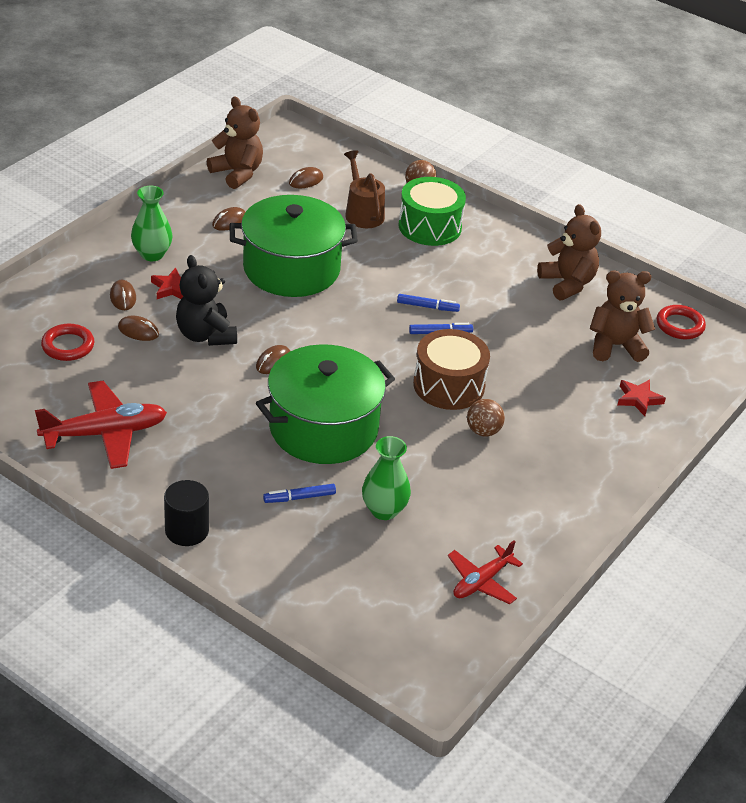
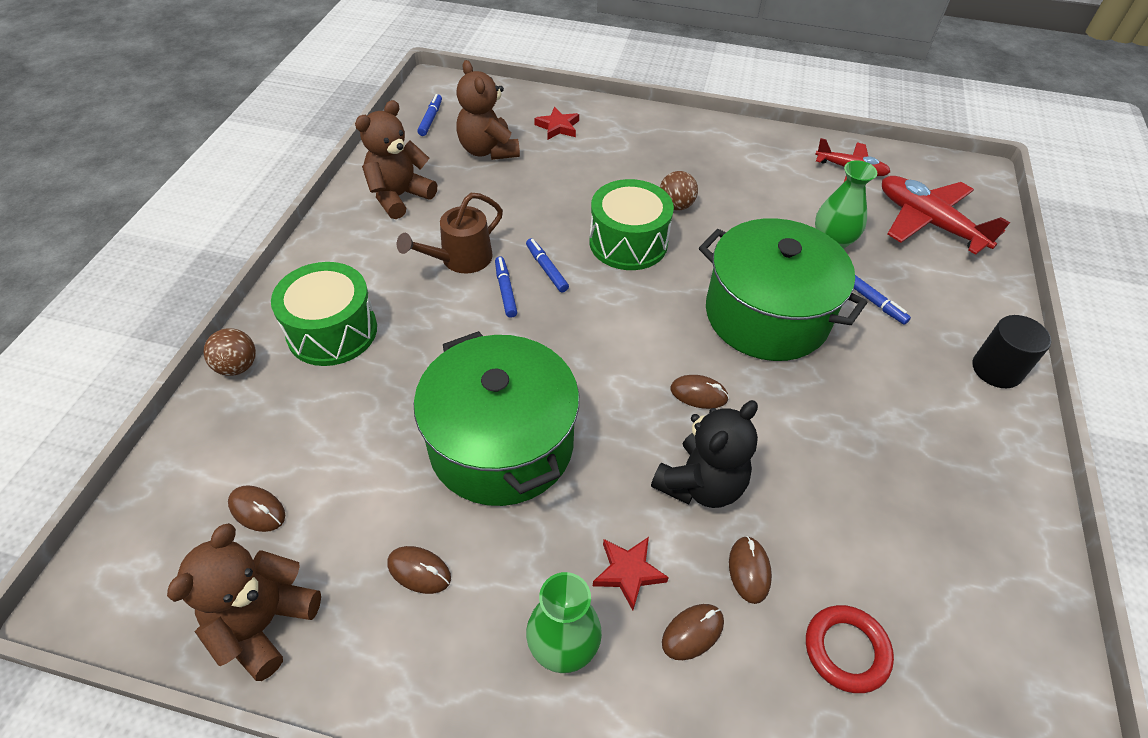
camera: 110 degrees left, 10 degrees up
(105, 433) = (950, 511): red plane -> red plane (928, 223)
(362, 213) = (325, 410): brown watering can -> brown watering can (460, 259)
(449, 385) = (628, 242): brown drum -> green drum
(680, 325) = (431, 119): red ring -> blue marker

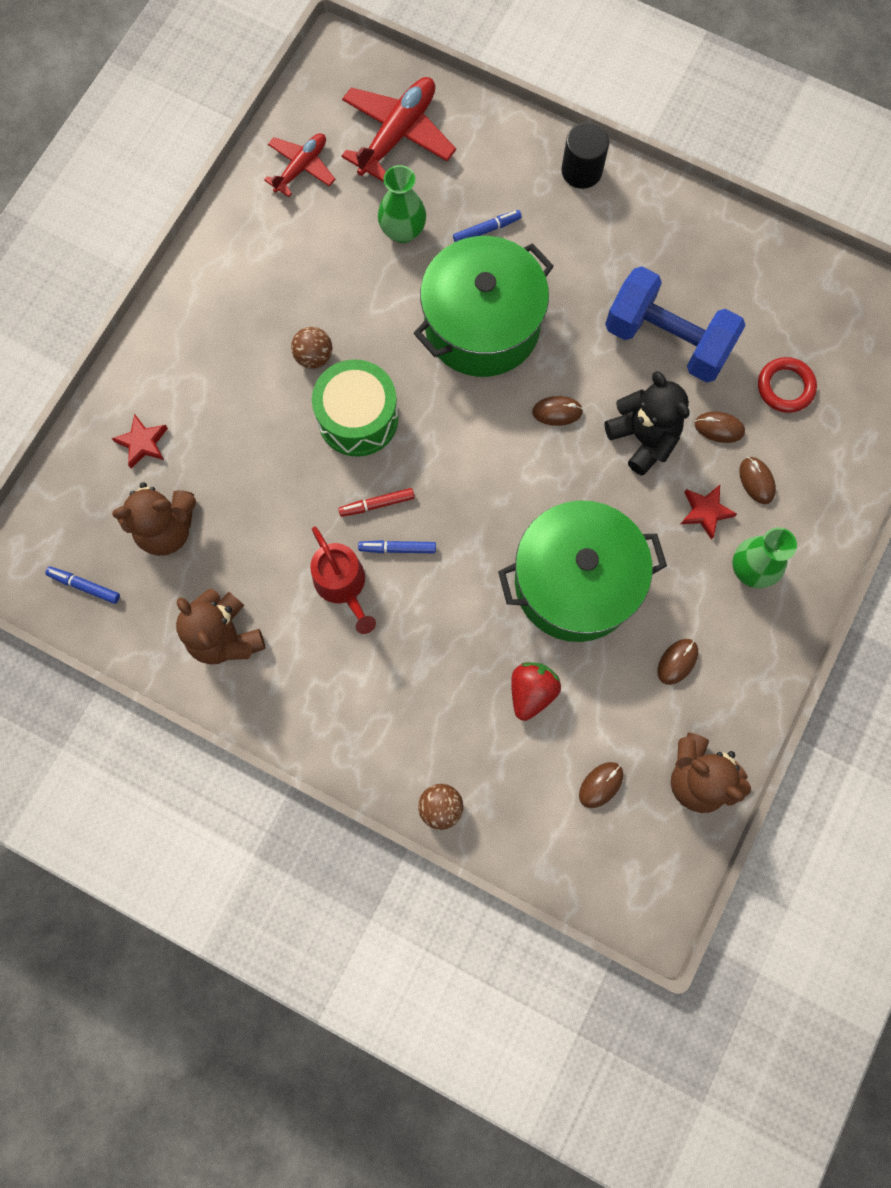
camera: 75 degrees left, 25 degrees up
(332, 331) = (415, 718): green drum -> none
(367, 423) = (531, 692): none -> red strawberry
(460, 259) = (343, 585): brown watering can -> red watering can
(546, 269) = (377, 504): blue marker -> red marker
(699, 394) = (557, 412): brown mouse -> brown mouse turned 60 degrees clockwise
(839, 490) = (667, 340): none -> blue dumbbell
(928, 223) = (398, 134): red plane -> red plane turned 150 degrees clockwise

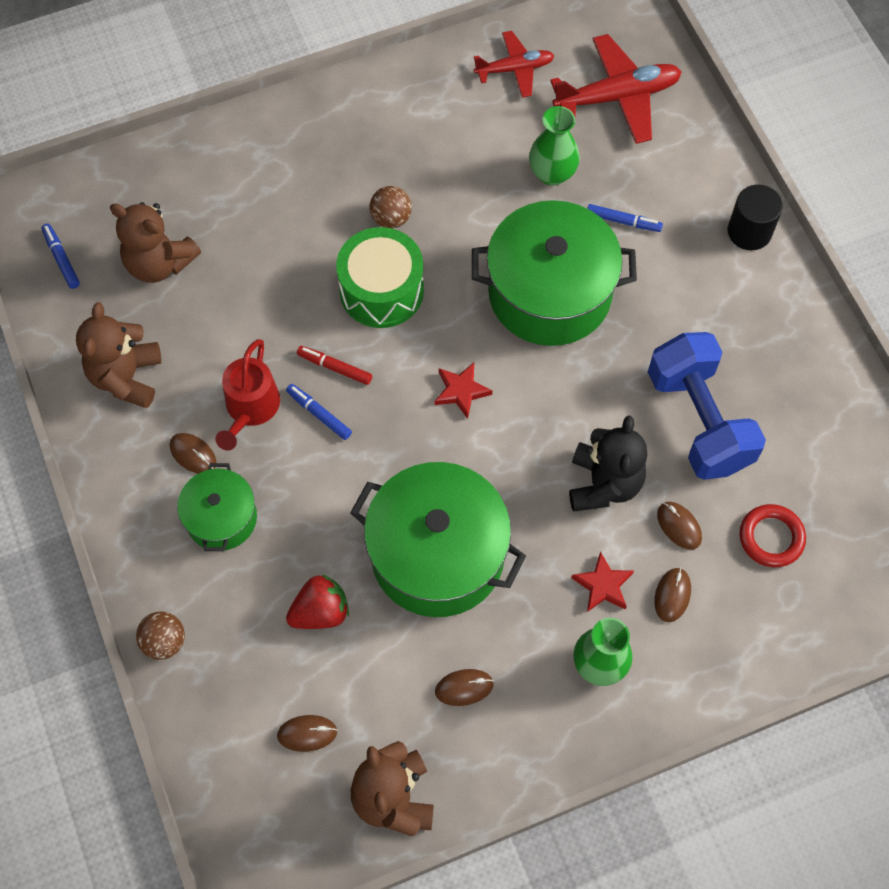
camera: 40 degrees right, 10 degrees down
(142, 443) = (201, 186): red star -> red star (461, 391)
(397, 683) = (221, 518): none -> green pot
(557, 412) = (549, 407): brown mouse -> brown mouse (193, 454)

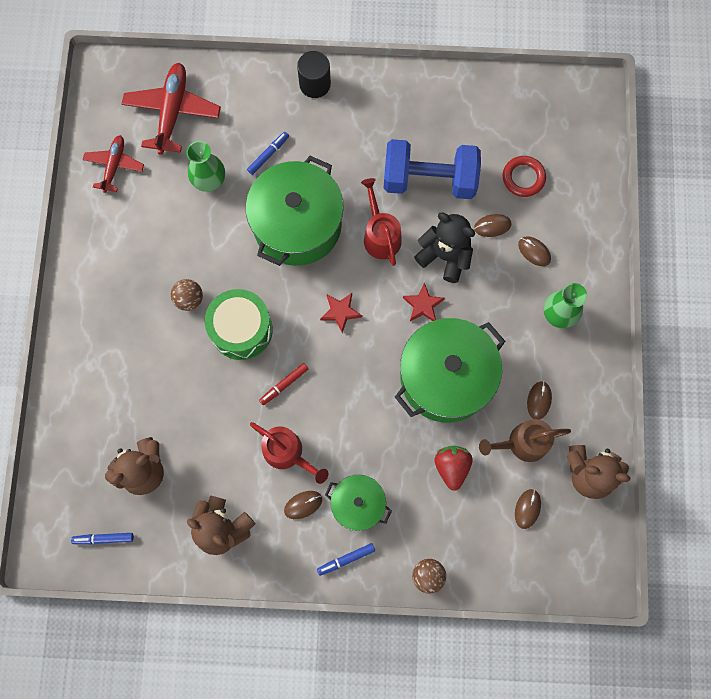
camera: 65 degrees left, 10 degrees up
(319, 414) = (313, 409): blue marker -> blue marker (346, 559)
(394, 690) = (522, 443): none -> brown watering can
(589, 394) = (380, 235): none -> red watering can
(603, 585) = (510, 288): red star -> red star (423, 305)

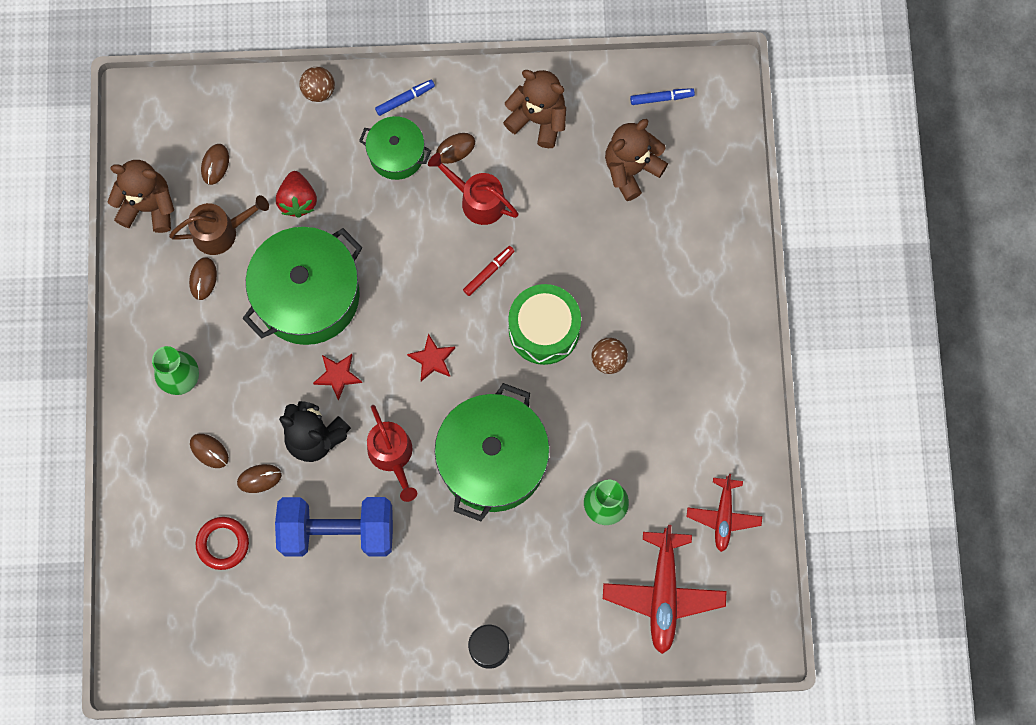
camera: 175 degrees right, 0 degrees up
(268, 155) = (537, 547): blue marker -> none

